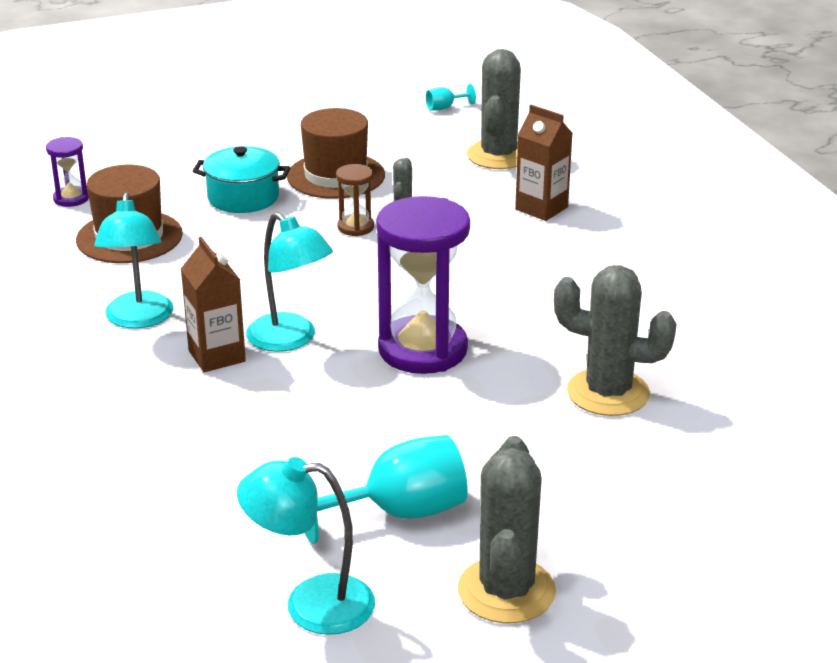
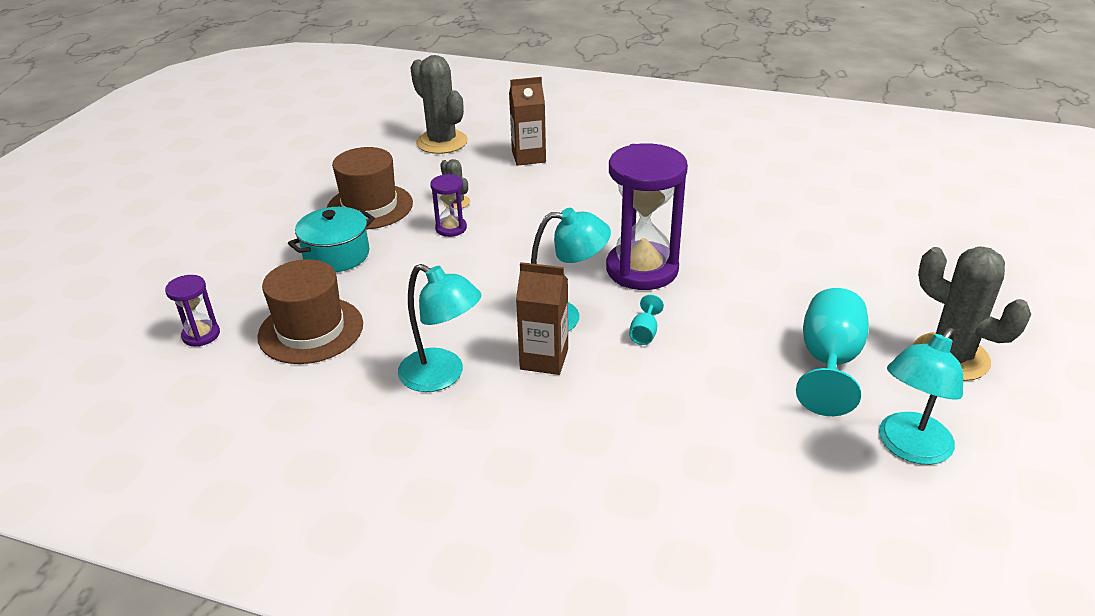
camera: 50 degrees left, 5 degrees up
(355, 227) = (451, 228): brown hourglass -> purple hourglass
(445, 108) = (350, 132): turquoise goblet -> turquoise goblet (644, 333)
(608, 393) = (766, 228): grey cactus -> none

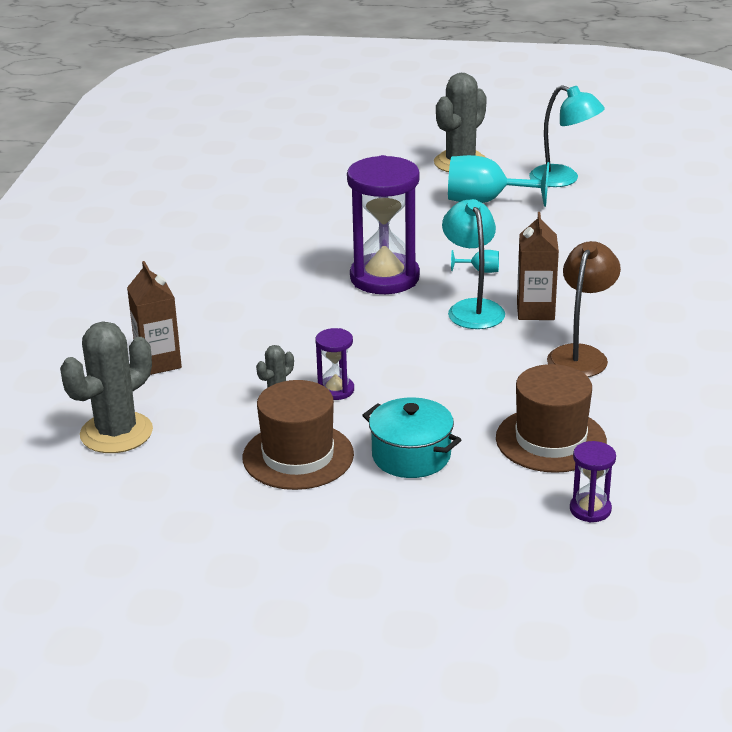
camera: 100 degrees left, 5 degrees down
(442, 376) = (581, 355): turquoise lamp -> brown lamp

